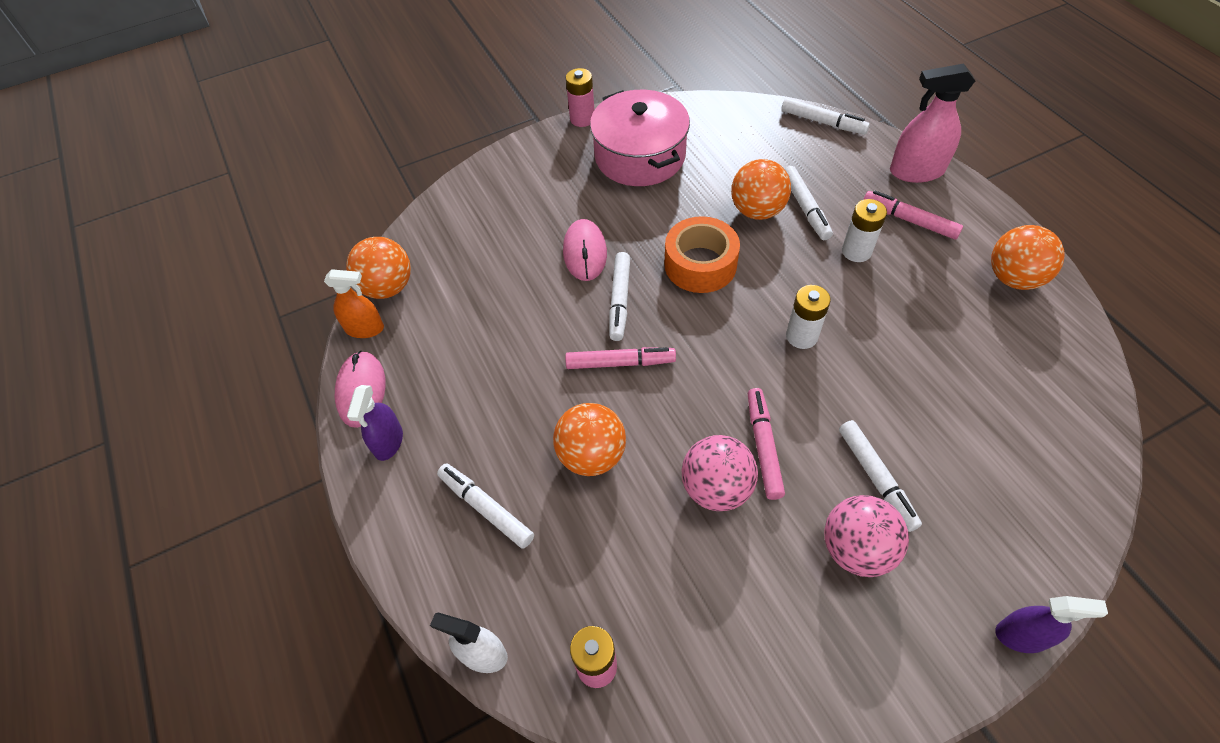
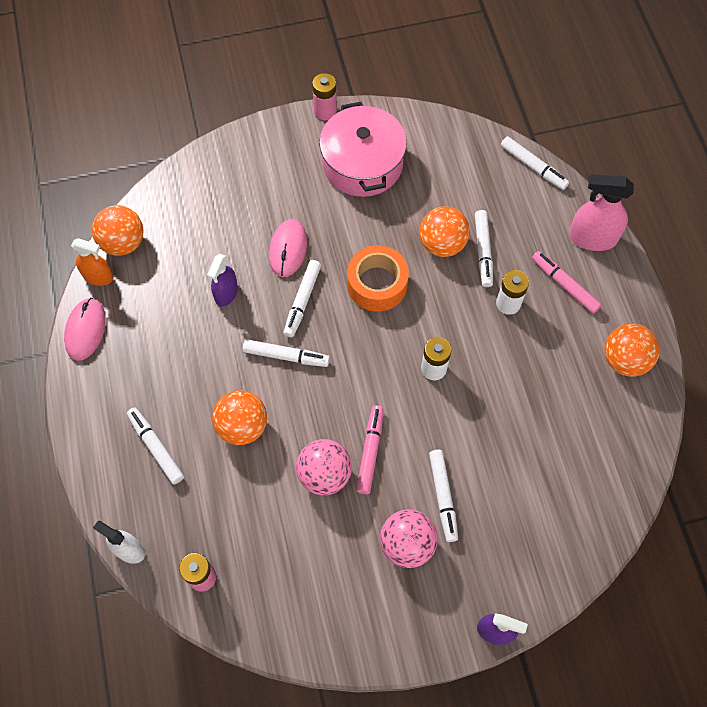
camera: 10 degrees right, 10 degrees up
(388, 442) = (97, 377): purple spray bottle -> purple spray bottle (226, 293)
(620, 363) = (286, 356): pink marker -> white marker

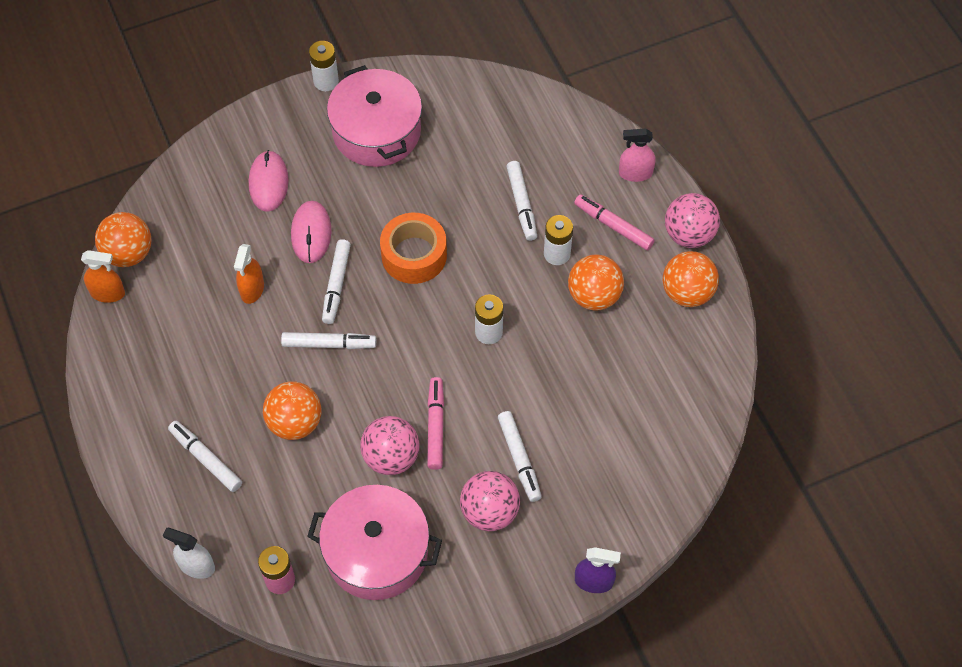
camera: 10 degrees left, 5 degrees down
(85, 330) = (105, 351): pink mouse -> pink mouse (268, 183)
(226, 293) = (252, 289): purple spray bottle -> orange spray bottle
(295, 566) = (377, 552): none -> pink pot
(325, 111) = (326, 81): pink battery -> white battery
(442, 244) = (476, 203): orange ball -> orange ball (594, 296)
(533, 166) = (561, 108): white marker -> none
(592, 238) = (635, 173): pink spray bottle -> pink spray bottle, size x0.65
(634, 304) = (689, 235): none -> pink ball

